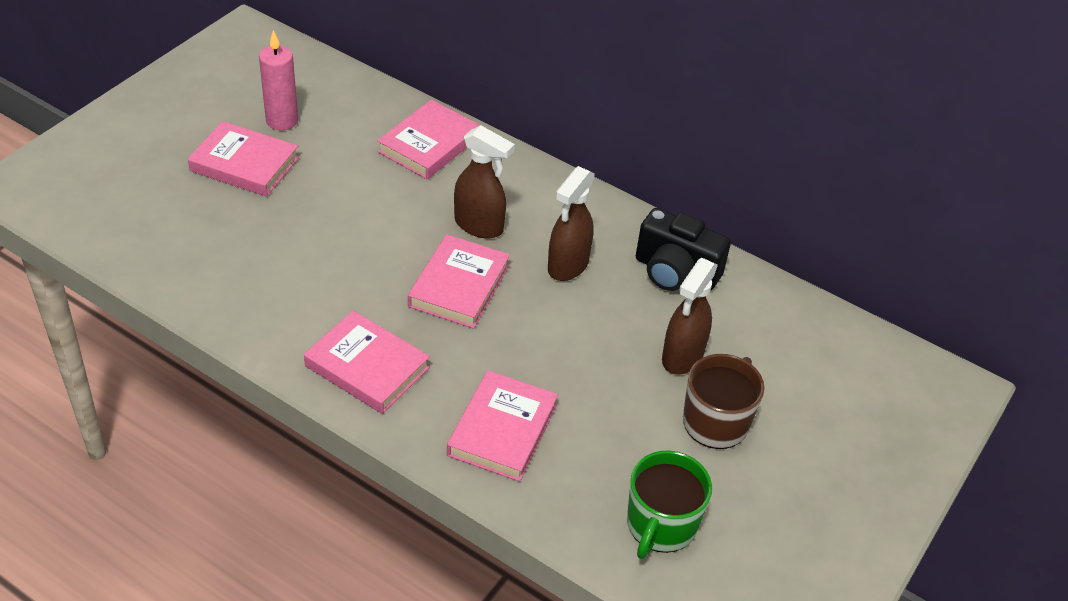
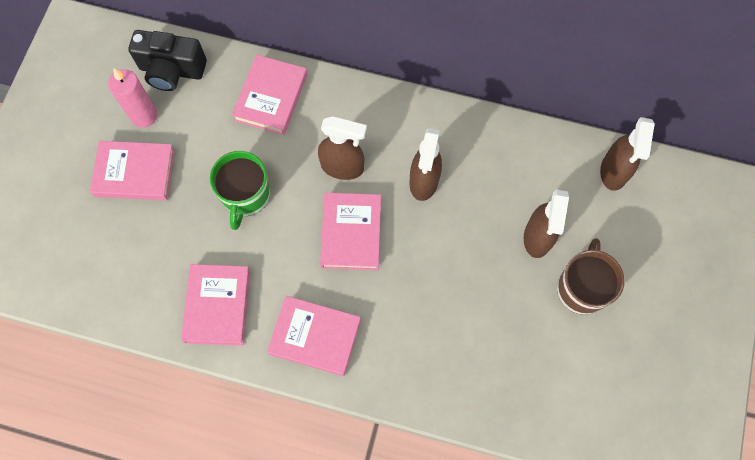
camera: 15 degrees left, 25 degrees up
(502, 430) = (435, 356): pink book -> pink book (217, 306)
(660, 525) = (575, 395): green mug -> green mug (245, 196)
(675, 272) = (504, 158): black camera -> black camera (172, 70)
(804, 323) = (613, 172): none -> brown spray bottle

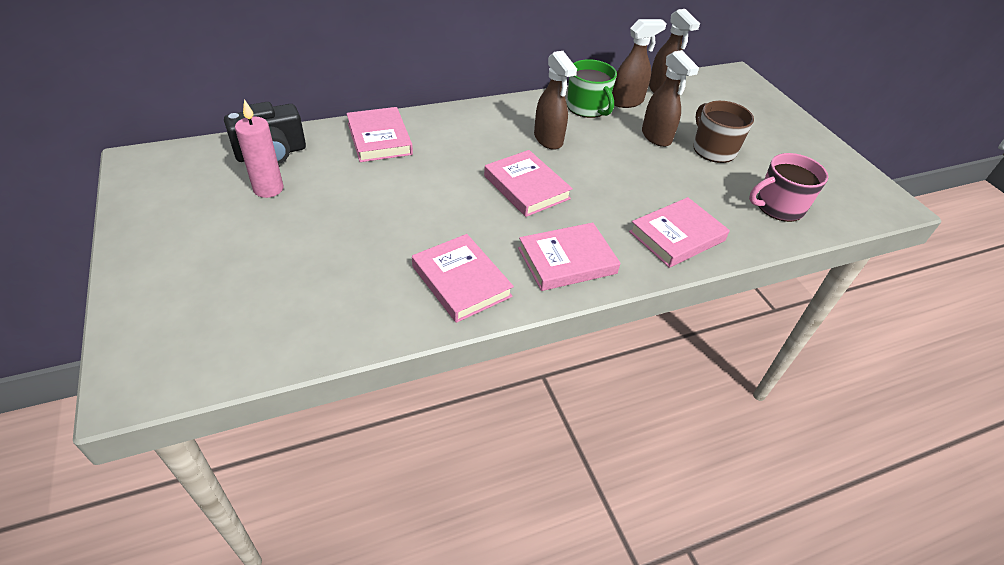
camera: 40 degrees left, 25 degrees down
(135, 173) = (292, 228): pink book -> pink book (677, 236)
(245, 196) = (415, 201): green mug -> green mug (587, 108)
(343, 167) = (479, 154): brown spray bottle -> brown spray bottle (627, 102)
(569, 398) = (778, 207): none -> pink mug

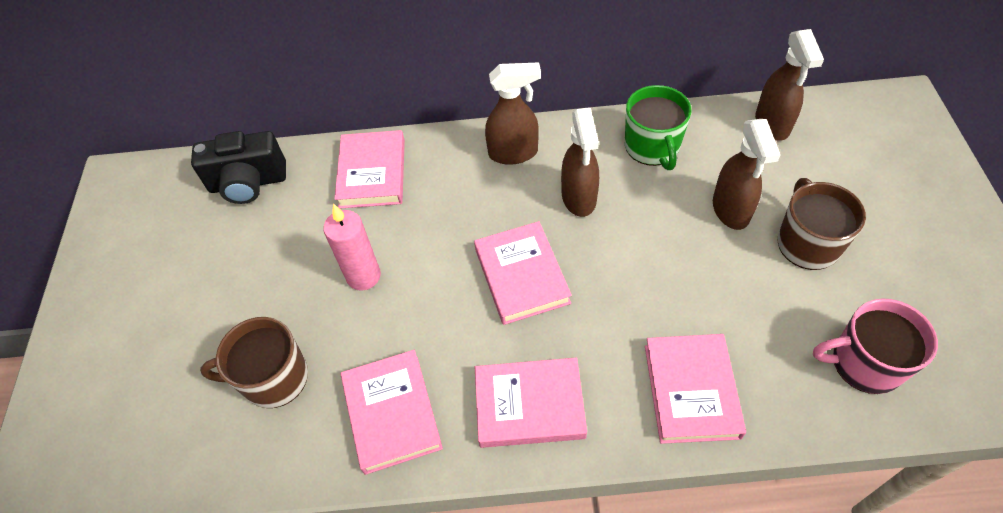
camera: 25 degrees right, 10 degrees up
(268, 189) = (229, 237): pink candle -> pink candle (363, 276)
(349, 274) = (273, 378): none -> brown mug
(627, 102) = (713, 141): brown spray bottle -> brown spray bottle (514, 153)
(677, 236) = (691, 390): pink book -> pink book turned 75 degrees counterclockwise

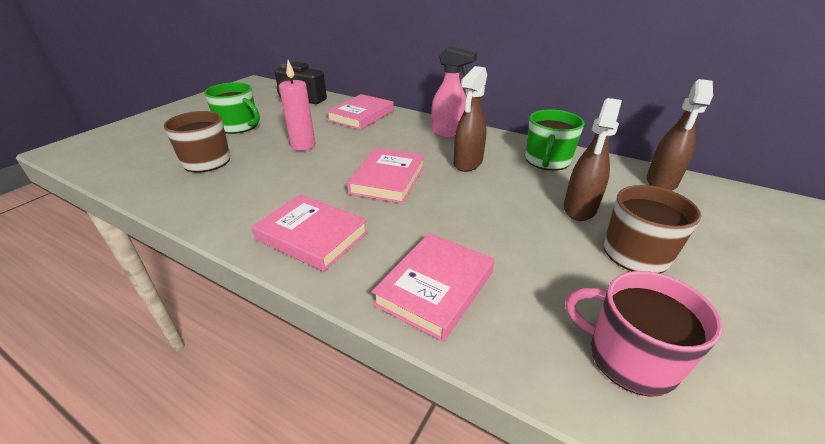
camera: 30 degrees right, 20 degrees down
(230, 289) = (239, 126): none -> green mug
(392, 413) = (234, 200): pink book -> none
(514, 153) = (449, 134): brown spray bottle -> pink spray bottle

